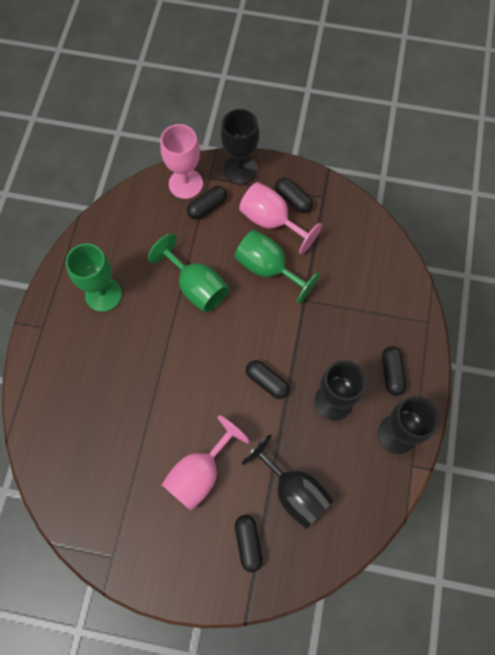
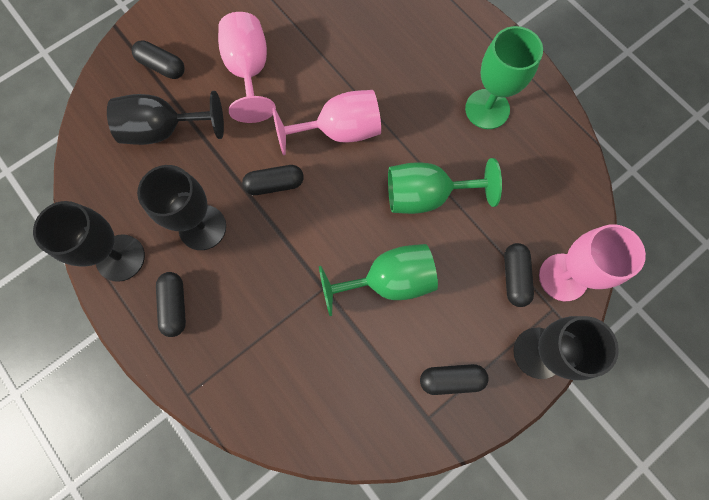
camera: 130 degrees right, 5 degrees up
(271, 221) = (442, 331): pink goblet -> pink goblet (340, 131)
(391, 373) = (175, 306): black capsule -> black capsule turned 45 degrees clockwise

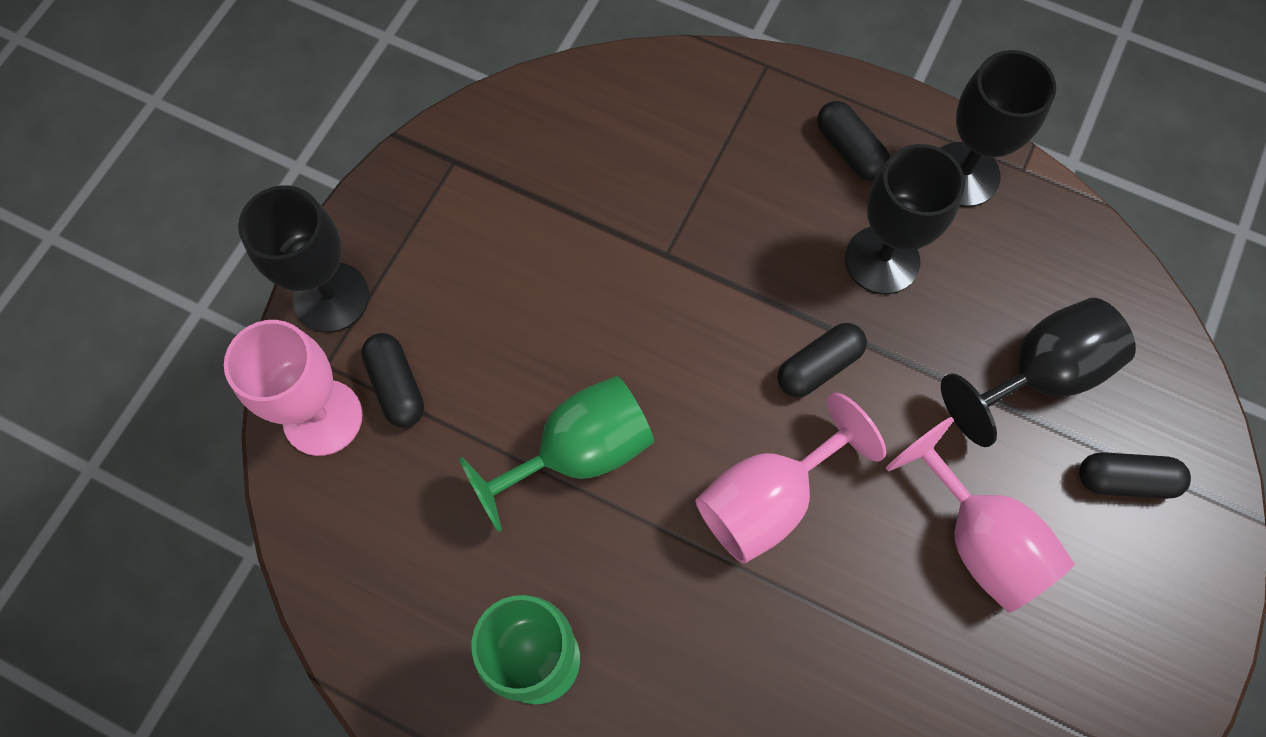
camera: 155 degrees right, 5 degrees down
(389, 281) = (579, 302): green goblet -> none
(451, 379) = (441, 216): black capsule -> none

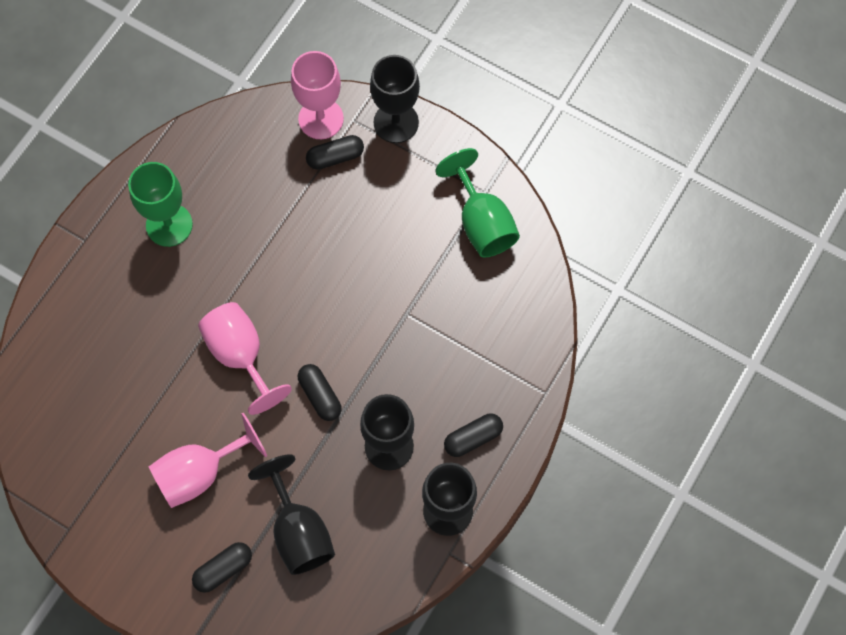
camera: 95 degrees right, 0 degrees up
(579, 452) = (283, 253): green goblet -> green goblet (482, 223)
(1125, 480) = (223, 569): black capsule -> black capsule turned 45 degrees clockwise

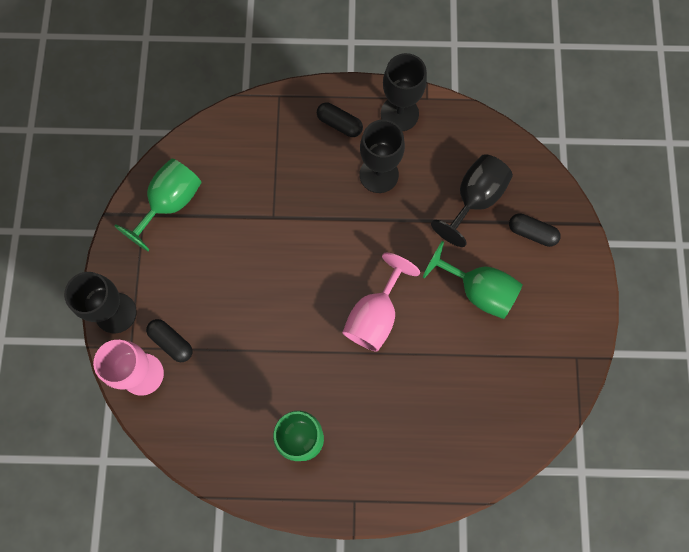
camera: 120 degrees left, 5 degrees up
(200, 473) = (478, 290): pink goblet -> green goblet
(320, 396) = (371, 241): black capsule -> none

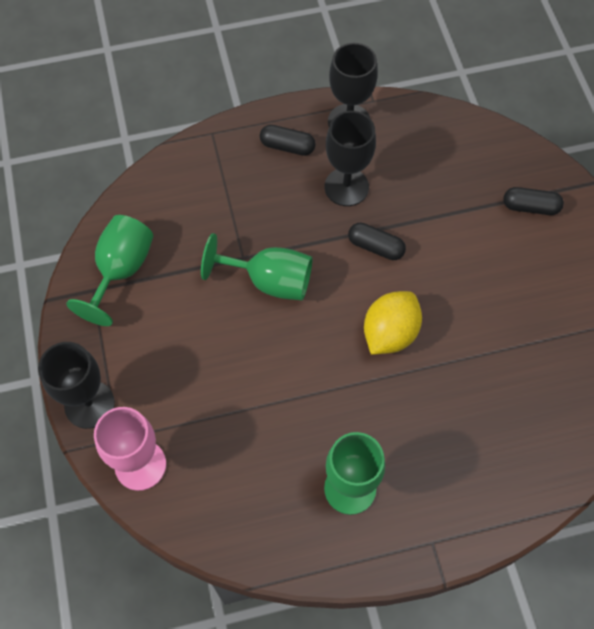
camera: 15 degrees left, 10 degrees down
(171, 342) = (165, 420): black capsule -> black capsule (375, 247)
(375, 316) = (390, 333): pink goblet -> yellow lemon
(474, 199) = (458, 188): black goblet -> none
(478, 290) = (494, 278): green goblet -> green goblet (270, 281)

